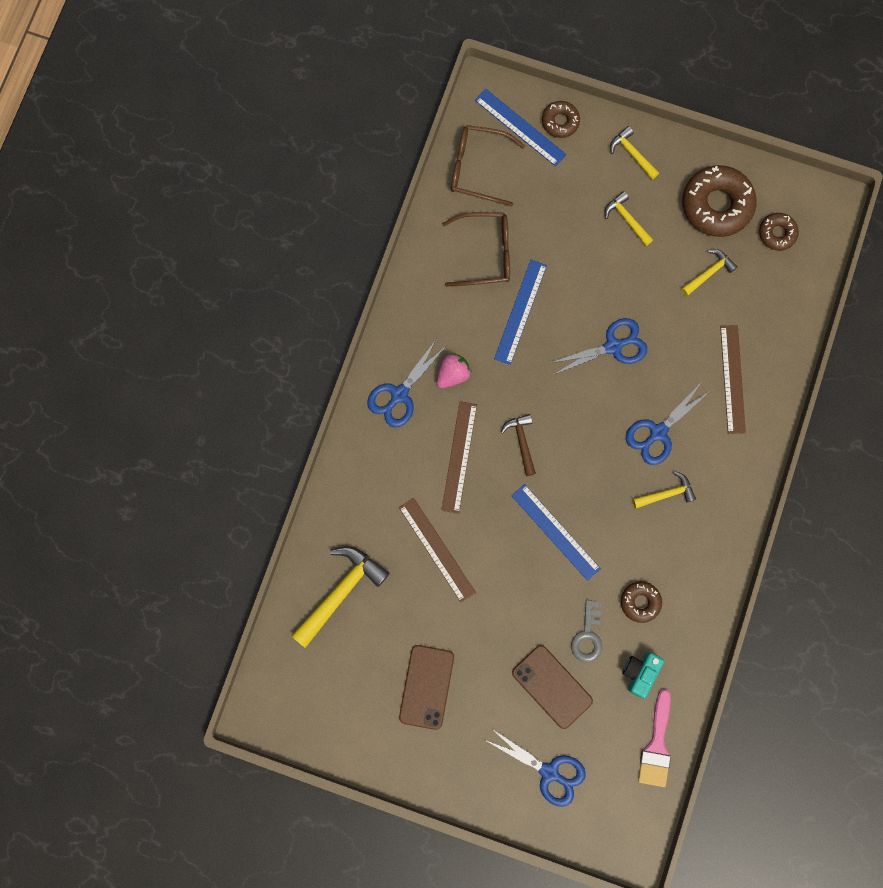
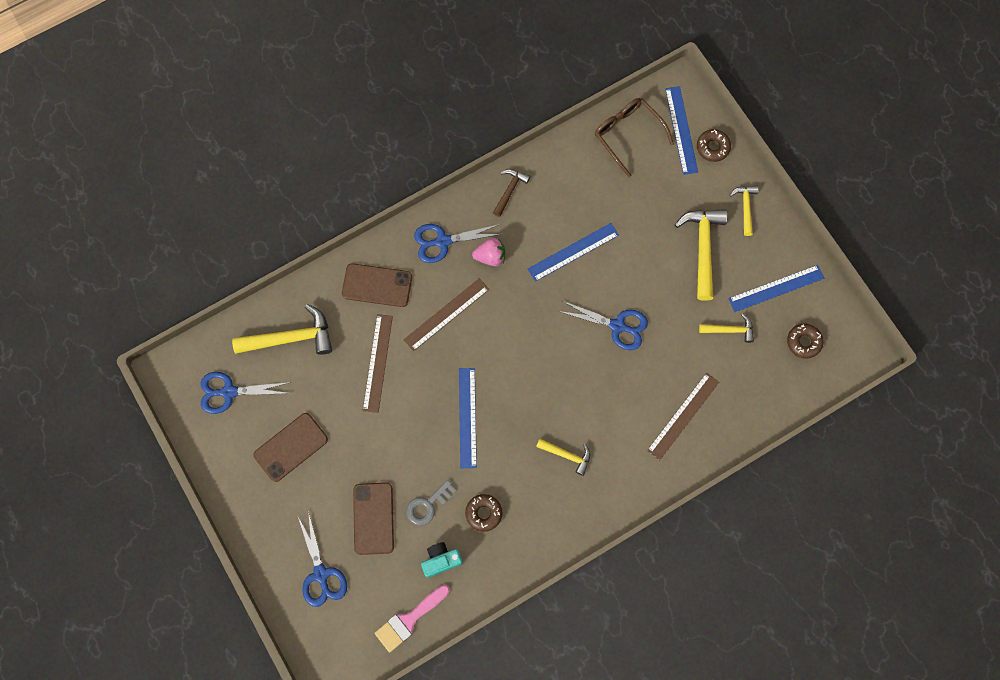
camera: 40 degrees right, 5 degrees down
(376, 481) = (377, 285): none -> brown phone
(485, 253) = (583, 194): brown glasses -> none
(521, 441) = (497, 338): brown hammer -> brown hammer (510, 190)
(626, 219) = (702, 248): yellow hammer -> yellow hammer, size x1.79
(658, 432) = (597, 409): blue scissors -> blue scissors (229, 392)
(716, 205) = (776, 288): brown donut -> blue ruler

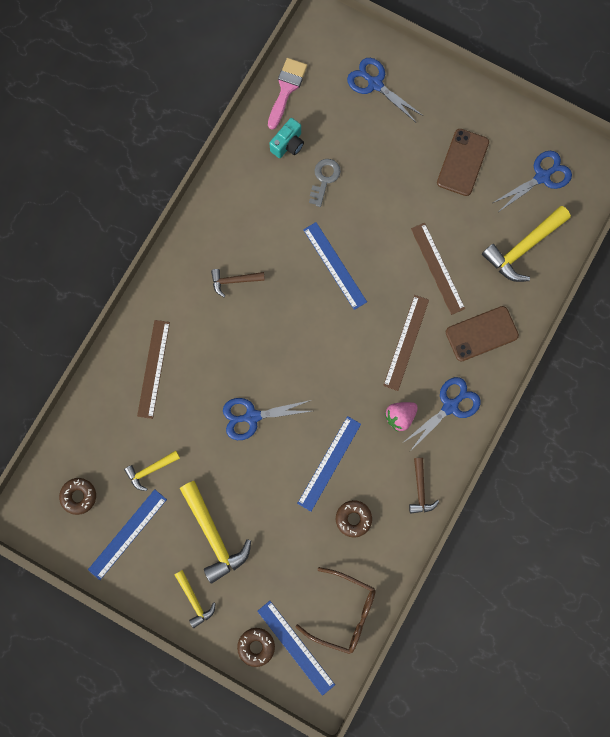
camera: 150 degrees right, 5 degrees up
(373, 518) = (361, 146): brown phone -> none
(484, 513) = (276, 198): brown donut -> brown donut (353, 518)
(567, 455) = (234, 281): yellow hammer -> brown hammer

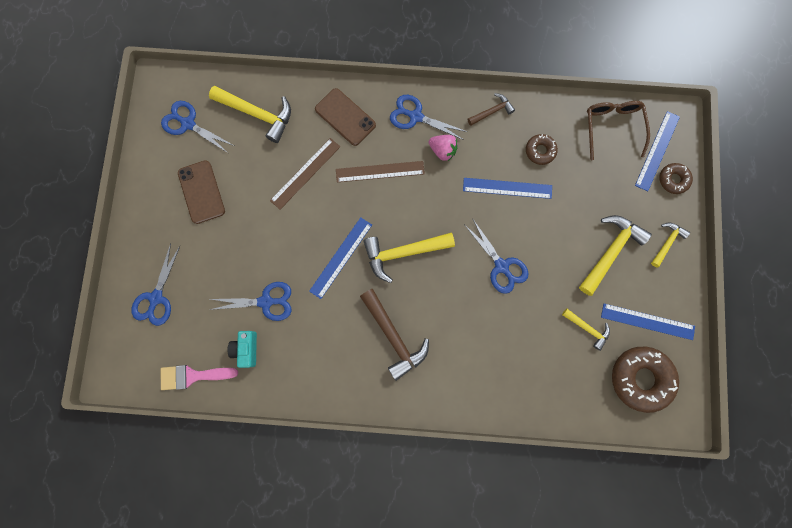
camera: 115 degrees left, 0 degrees up
(79, 496) = (640, 378): brown donut -> brown donut, size x1.88
(153, 369) = (503, 369): brown ruler -> none
(234, 281) = (394, 337): brown hammer -> brown hammer, size x1.79
(288, 144) = (246, 349): turquoise camera -> turquoise camera turned 105 degrees counterclockwise
(311, 326) = (403, 253): none -> yellow hammer
(324, 179) = (266, 302): grey key -> blue scissors
(462, 162) = (201, 192): brown phone -> brown phone turned 75 degrees clockwise

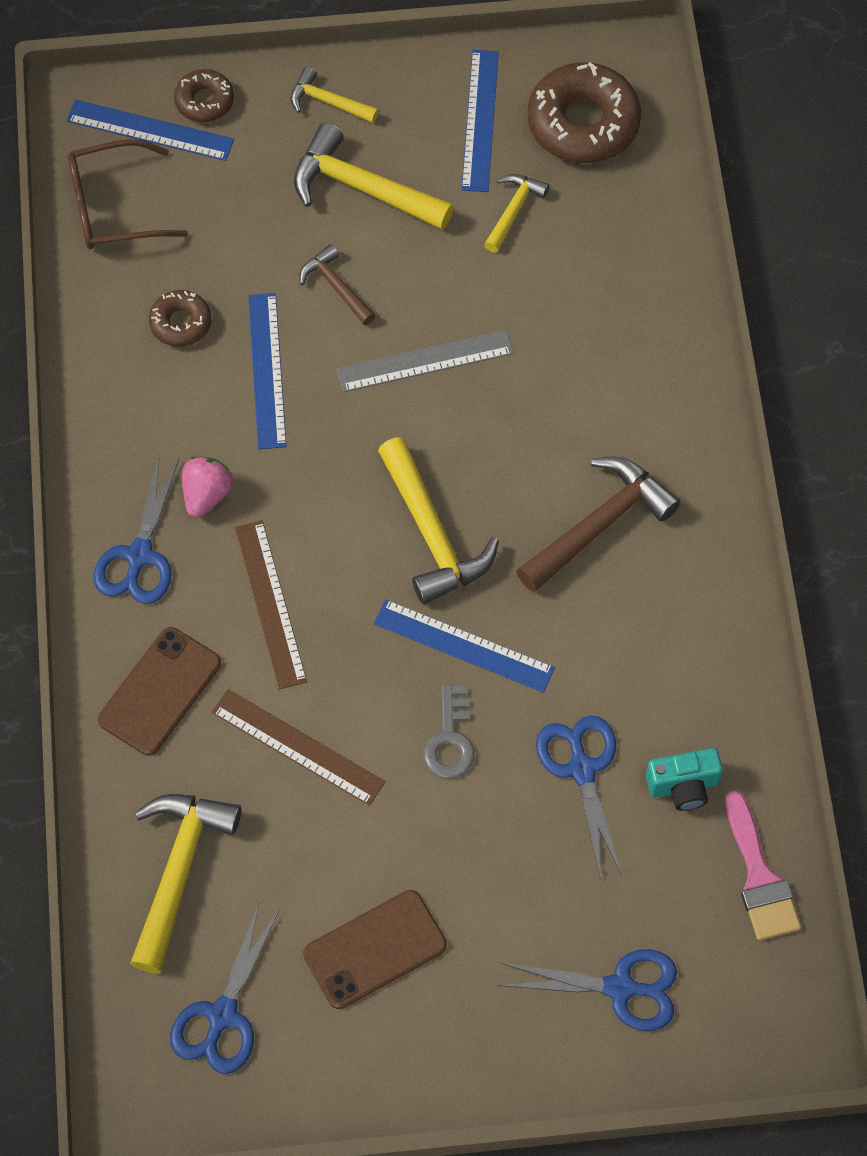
camera: 100 degrees left, 15 degrees down
(294, 242) = (450, 740): none -> grey key
(492, 111) = (108, 417): brown hammer -> brown hammer (336, 286)
(501, 266) = (425, 361): blue scissors -> grey ruler

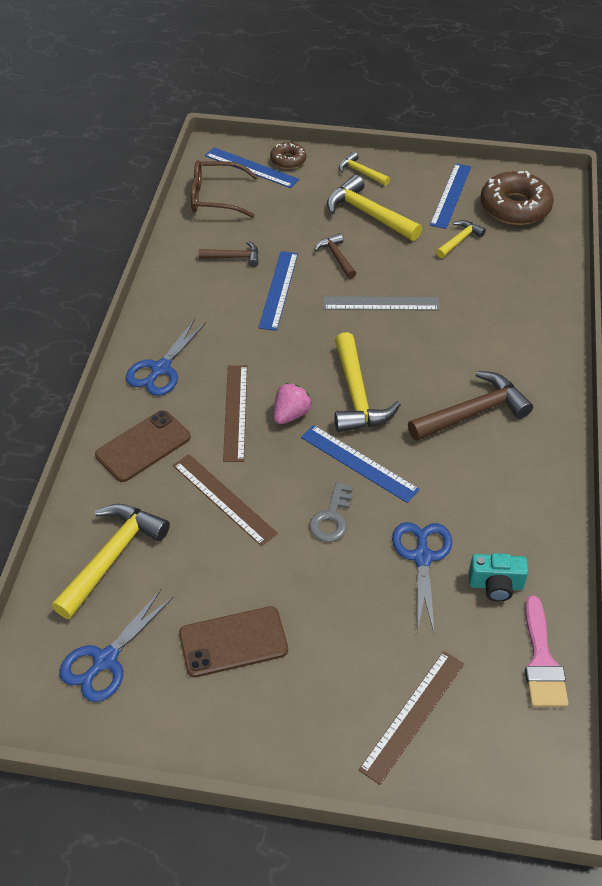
camera: 15 degrees right, 15 degrees down
(181, 323) = (234, 257): brown donut -> brown hammer
(207, 495) = (216, 345): pink strawberry -> pink strawberry (291, 414)
(620, 988) = (413, 715): blue scissors -> brown ruler

